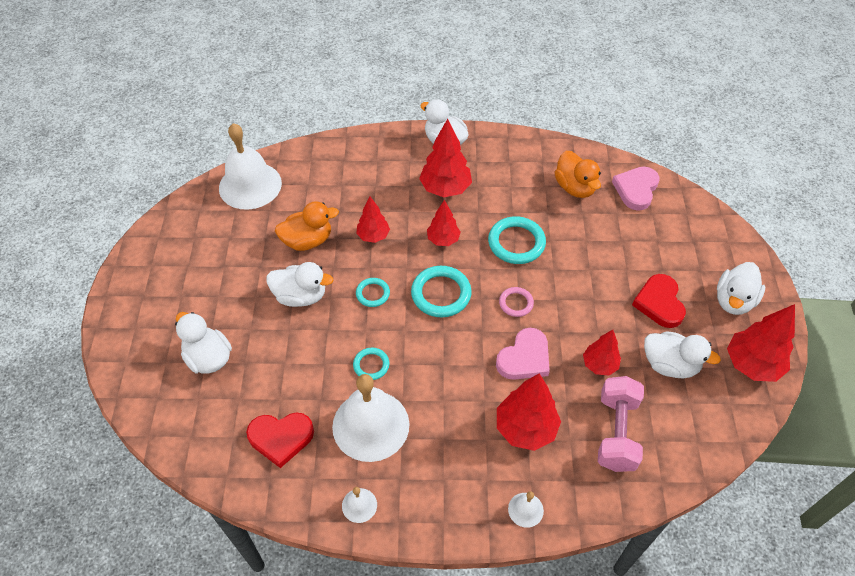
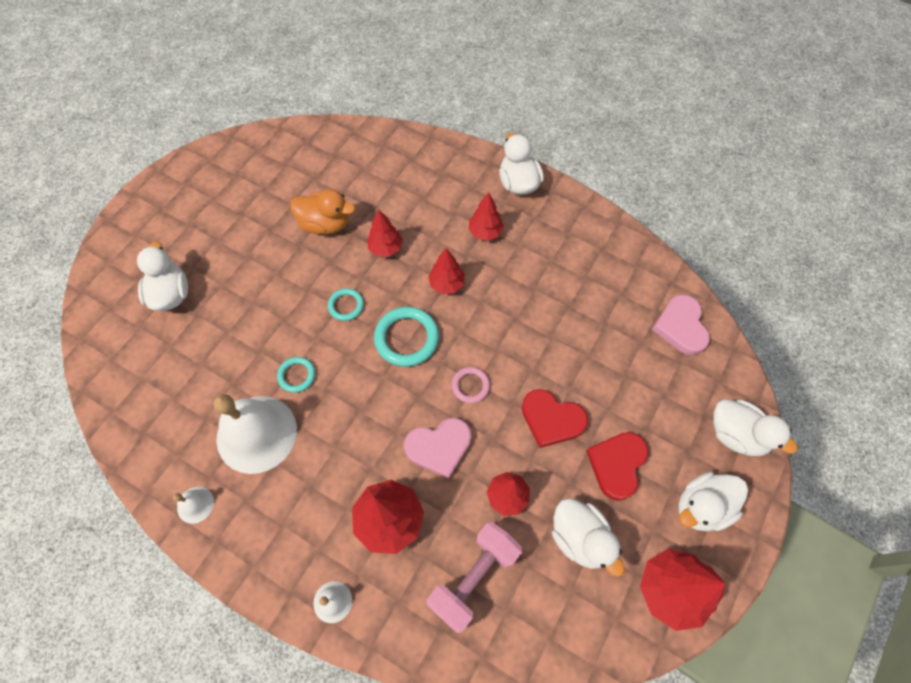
camera: 30 degrees right, 10 degrees up
(250, 185) = (313, 146): white bell -> none
(281, 438) = (176, 402): red heart -> red heart (551, 419)
(301, 296) = (283, 275): white duck -> white duck (736, 434)
(445, 189) = (485, 232): red tree -> red tree, size x0.62
(516, 243) = (515, 323): turquoise ring -> none
(575, 187) = (616, 293): orange duck -> none
(636, 189) = (681, 327): pink heart -> pink heart turned 60 degrees counterclockwise

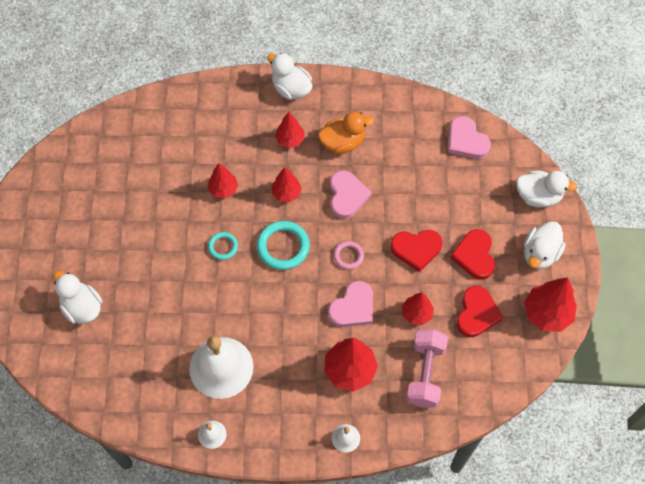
camera: 30 degrees left, 0 degrees up
(297, 375) = (221, 314): turquoise ring -> none
(325, 224) = (164, 194): orange duck -> orange duck (342, 142)
(509, 319) = (347, 196): none -> pink heart
(580, 538) = (476, 313): white duck -> red heart

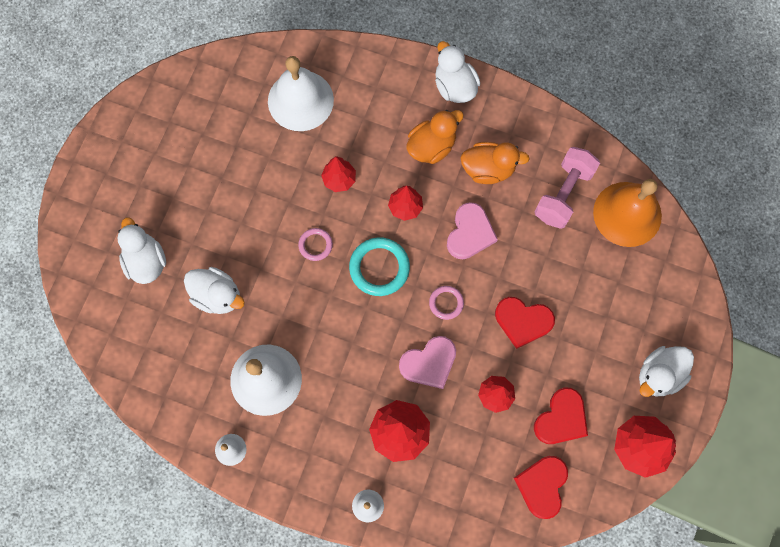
camera: 20 degrees right, 10 degrees up
(168, 138) = (300, 100): none -> white bell
(223, 247) = (315, 245): turquoise ring -> pink ring
(290, 140) = (431, 146): red tree -> orange duck
(425, 373) = (479, 466): pink dumbbell -> pink dumbbell (563, 194)
(466, 141) = (627, 214): pink heart -> orange bell
(474, 256) = (584, 351): red heart -> red heart (542, 486)
(538, 196) = (683, 307): white duck -> white duck (217, 295)

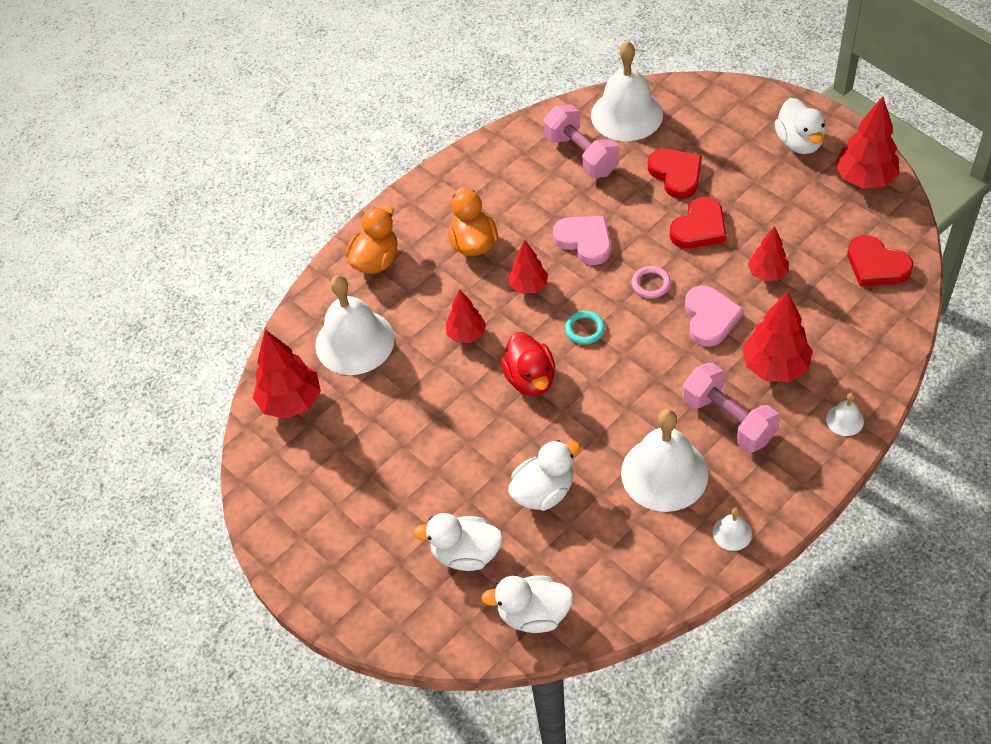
camera: 60 degrees left, 20 degrees down
(230, 81) = (291, 402): none -> red tree
(315, 245) = (530, 379): pink ring -> red duck
(334, 412) = (728, 419): none -> pink dumbbell
(379, 268) = (584, 329): turquoise ring -> turquoise ring, size x0.57
(454, 86) = (418, 204): white duck -> white duck (533, 614)
(488, 169) = (523, 205): orange duck -> orange duck (376, 260)
(561, 419) = (813, 229): red heart -> red heart (676, 174)
(627, 214) = (626, 114): orange bell -> white bell

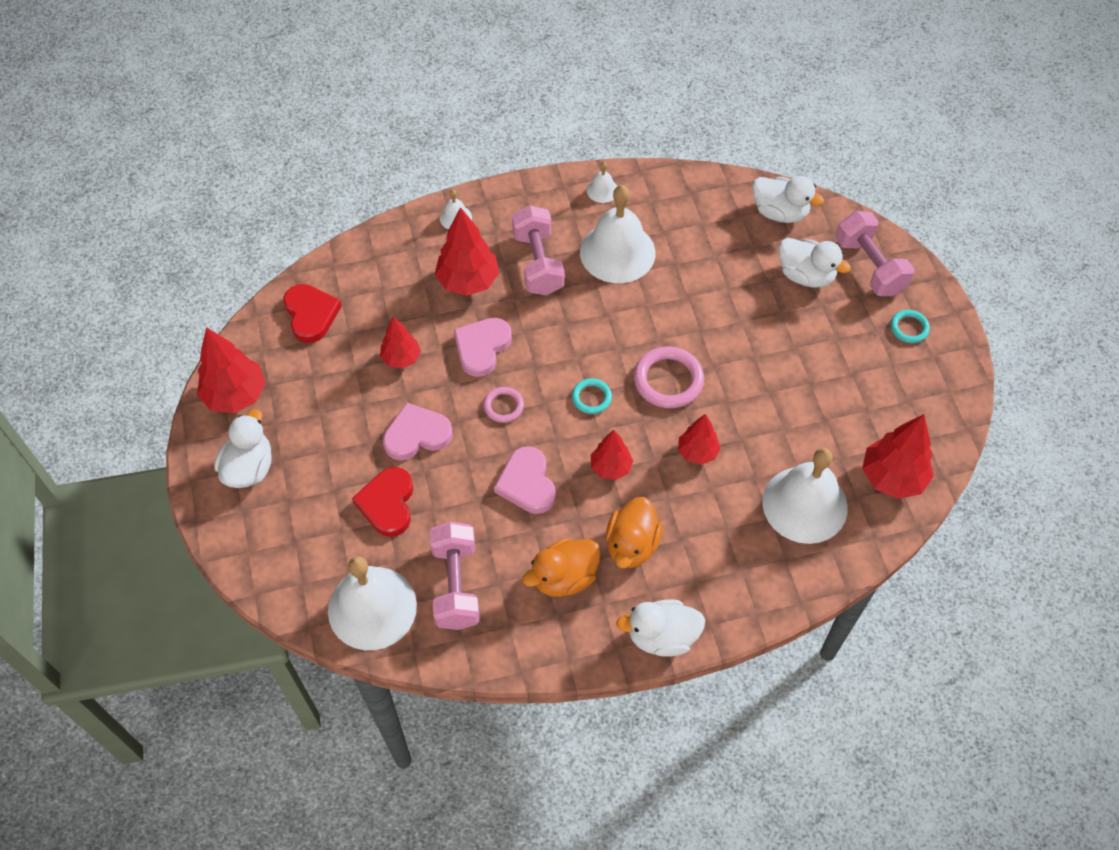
camera: 155 degrees left, 5 degrees up
(335, 553) = (909, 328): none -> turquoise ring
(376, 260) = (738, 584): orange duck -> orange duck (564, 577)
(407, 601) = (869, 266): none -> pink dumbbell
(530, 379) = (668, 380): red duck -> pink ring
(543, 492) = (718, 287): white duck -> white duck (662, 636)
(699, 228) = (417, 435): red heart -> pink heart

